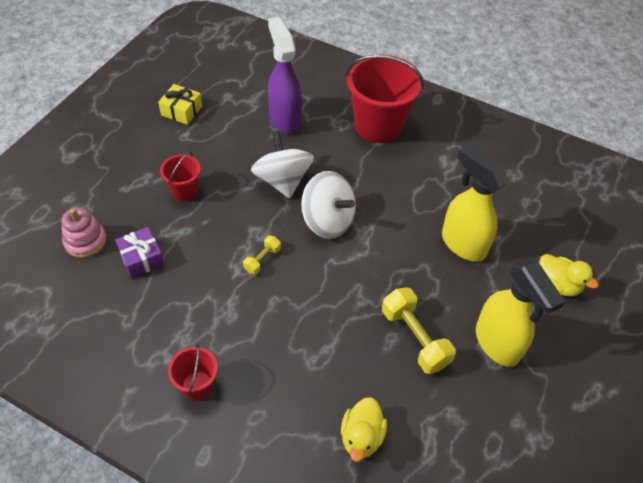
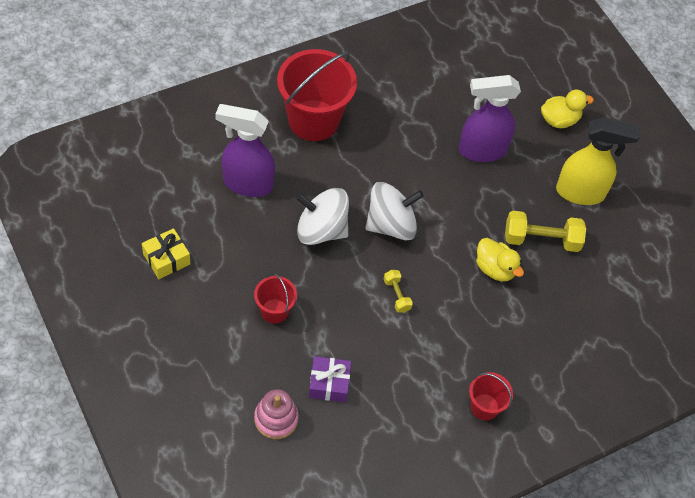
camera: 60 degrees left, 5 degrees up
(361, 437) = (596, 324): yellow duck -> yellow duck (495, 268)
(462, 243) = (481, 150): yellow spray bottle -> purple spray bottle

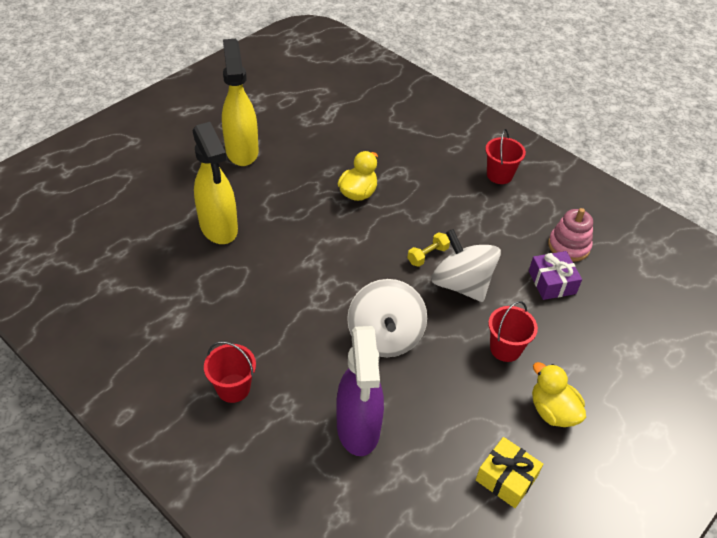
camera: 105 degrees left, 10 degrees down
(276, 419) = (614, 312): pink stacking toy -> pink stacking toy (568, 246)
(313, 120) = (233, 388): red bucket -> red bucket, size x0.50
(391, 224) = (348, 279): white spinning top -> white spinning top (461, 284)
(481, 150) = (219, 228): purple spray bottle -> yellow spray bottle
(541, 240) = (309, 168): yellow dumbbell -> none
(559, 120) = (155, 178): yellow duck -> yellow duck (552, 411)

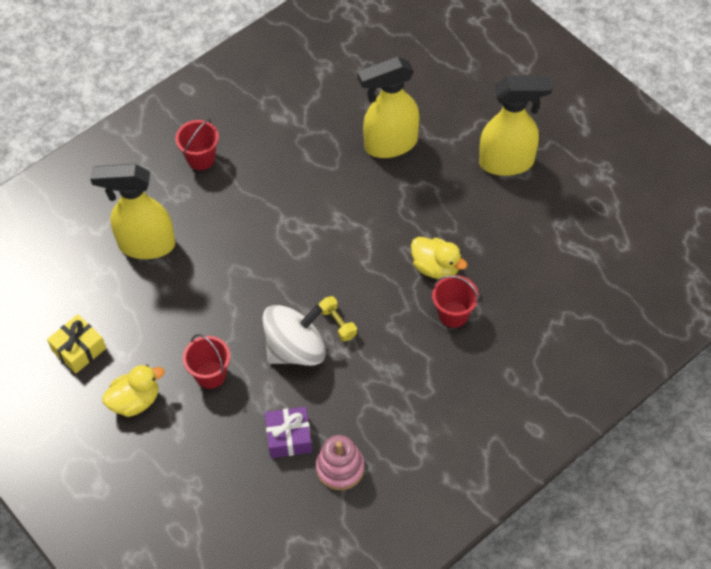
camera: 100 degrees right, 10 degrees up
(358, 429) = (146, 245): purple spray bottle -> yellow spray bottle
(385, 336) = (239, 274): white spinning top -> none
(499, 175) = (461, 418): red bucket -> red bucket (453, 314)

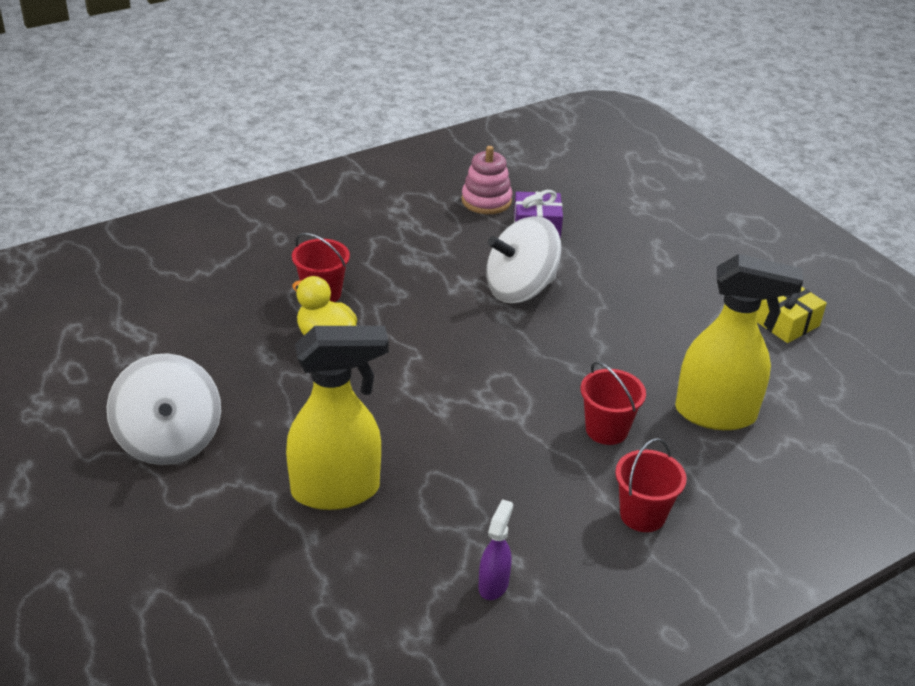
camera: 175 degrees left, 20 degrees down
(135, 401) = (708, 272): yellow duck -> none
(210, 375) = (622, 281): red bucket -> red bucket (606, 430)
(286, 101) = (493, 584): none -> purple spray bottle
(338, 323) = (465, 304): yellow dumbbell -> none
(507, 162) = (169, 440): yellow spray bottle -> white spinning top

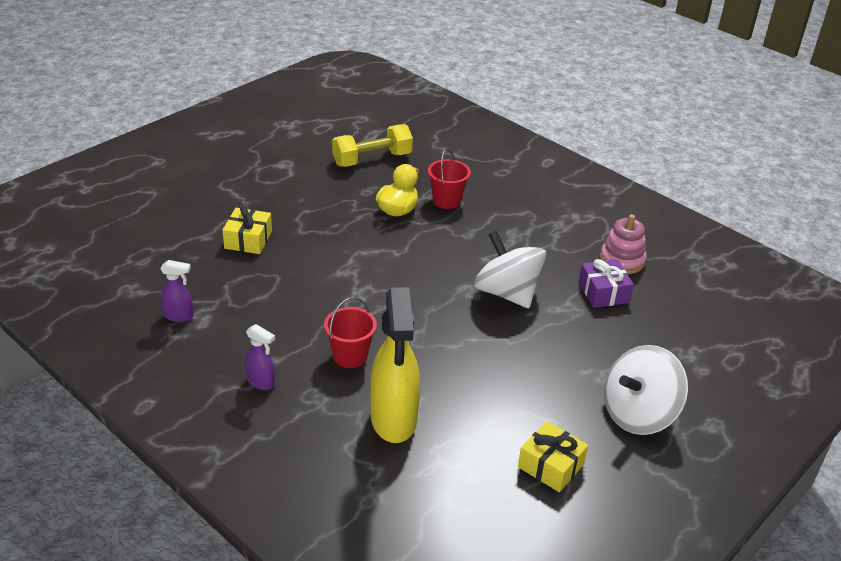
camera: 75 degrees right, 0 degrees up
(169, 440) = (274, 171): white spinning top -> white spinning top (638, 414)
(191, 338) = (372, 159): none -> yellow dumbbell
(337, 490) = (248, 240): yellow spray bottle -> yellow gift
(642, 515) = (261, 382): red bucket -> purple spray bottle

